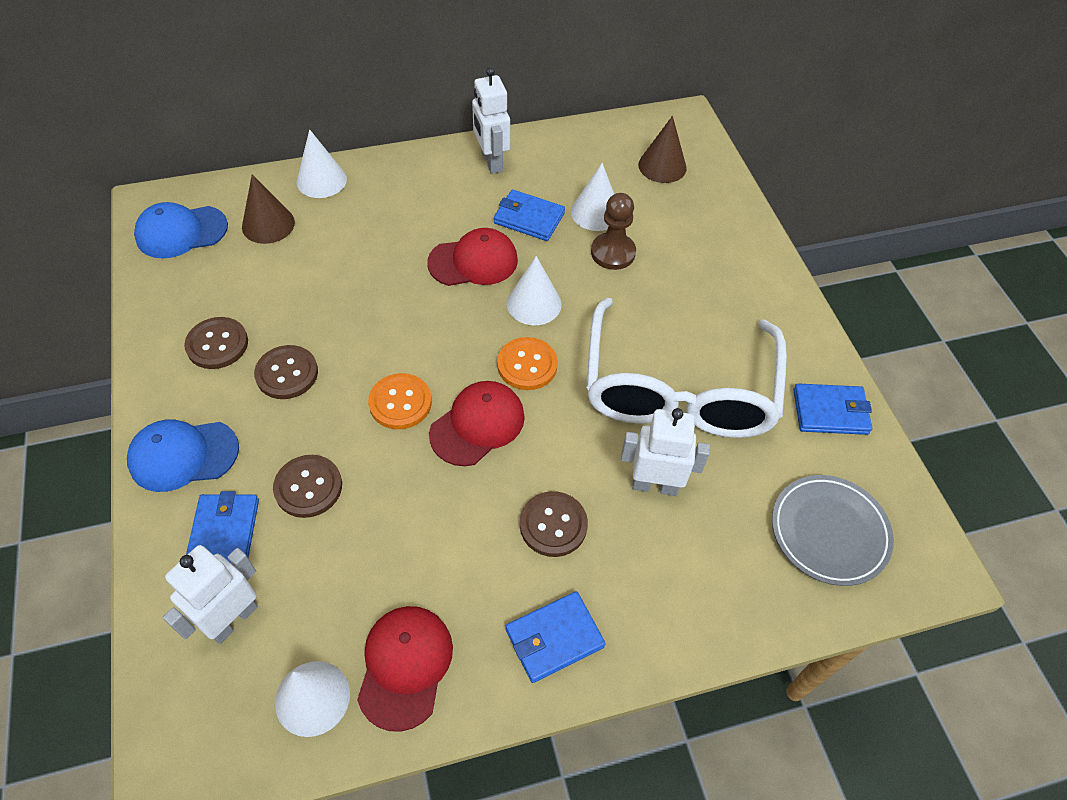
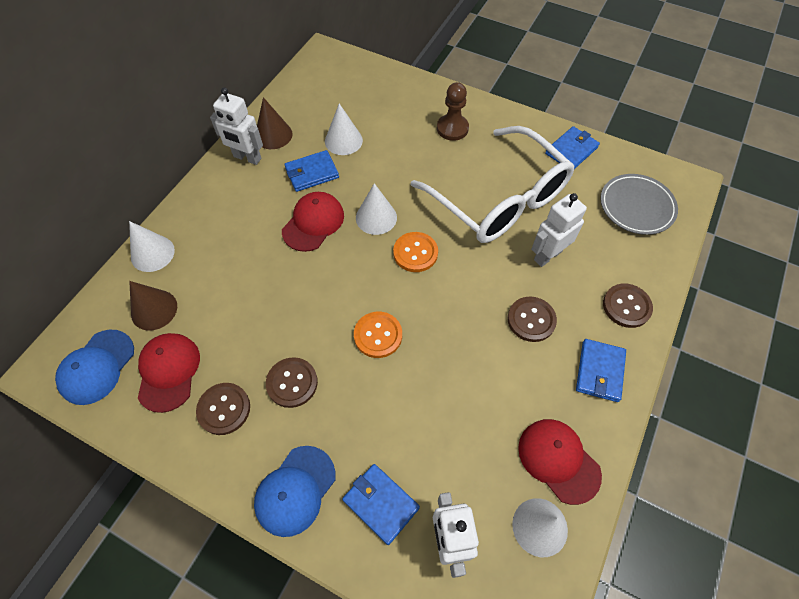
camera: 45 degrees left, 5 degrees up
(308, 487) = (391, 429): brown button -> brown button (626, 306)
(477, 425) = (432, 307): red cap -> red cap (168, 372)
(613, 253) = (380, 155): brown pawn -> brown pawn (452, 128)
(662, 166) = (345, 88): brown cone -> brown cone (273, 135)

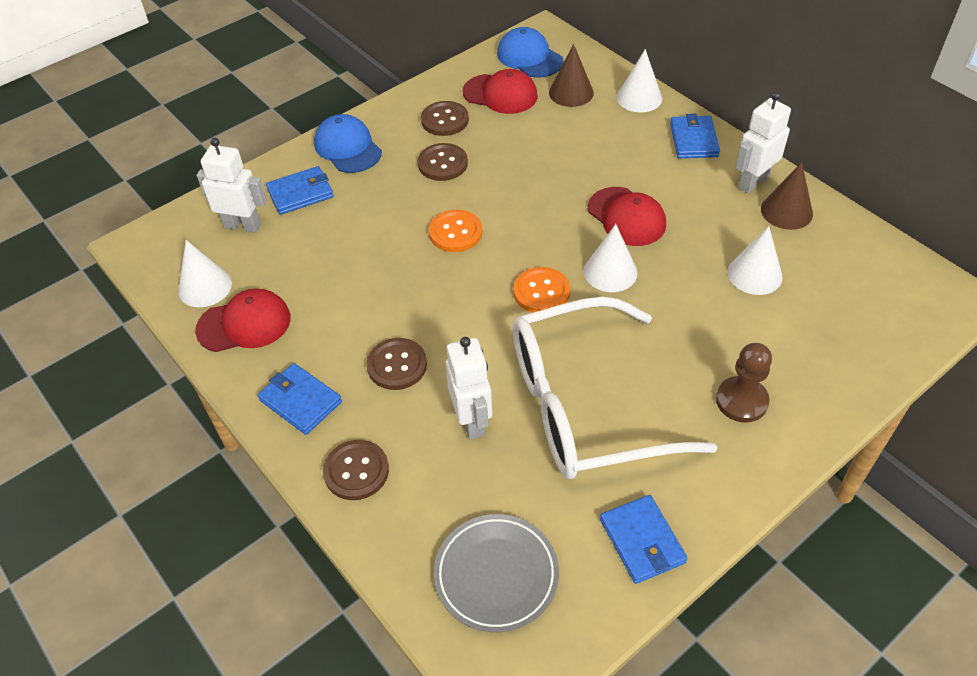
camera: 115 degrees right, 10 degrees down
(312, 173) = (706, 232): blue wallet -> blue wallet (694, 140)

